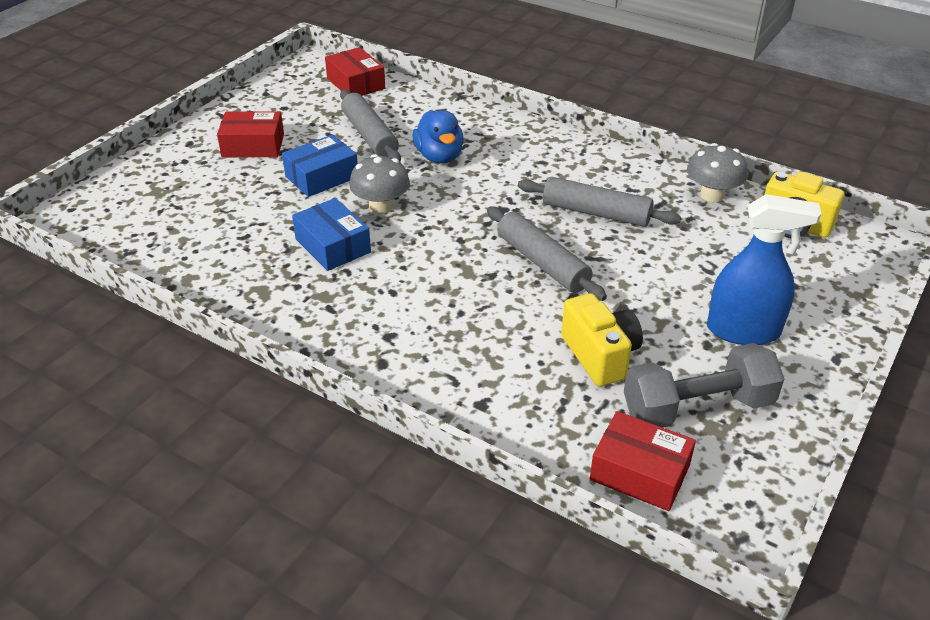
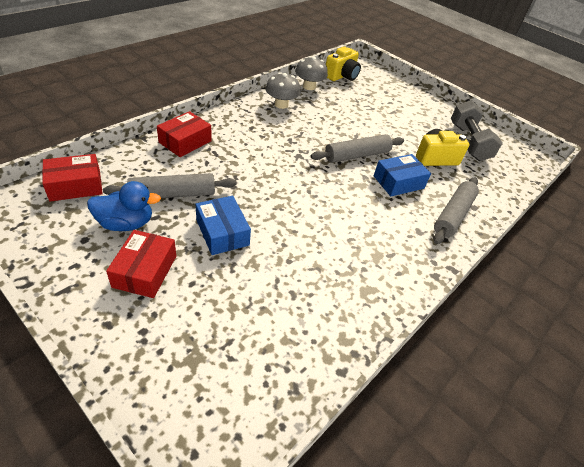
camera: 85 degrees left, 5 degrees up
(333, 245) = (319, 241): blue box -> blue box (398, 182)
(381, 206) = (277, 207): grey mushroom -> grey mushroom (281, 104)
(439, 156) = (223, 166): blue duck -> blue duck (126, 223)
(596, 213) = (314, 124): grey rolling pin -> grey rolling pin (453, 215)
(639, 472) = (511, 170): red box -> red box (185, 142)
(743, 331) = (417, 114): blue spray bottle -> none

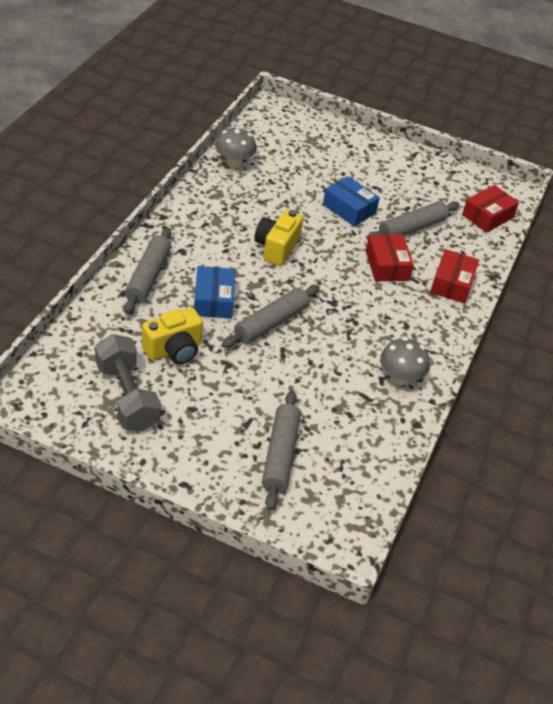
camera: 160 degrees right, 0 degrees up
(126, 223) = (421, 198): blue duck -> none
(145, 271) = (378, 173): red box -> red box (387, 265)
(309, 87) = (388, 432): grey mushroom -> grey mushroom (234, 162)
(341, 76) = (355, 484): yellow camera -> yellow camera (276, 247)
(378, 95) = (280, 455): none -> grey rolling pin
(398, 182) = (213, 300): blue box -> blue box turned 45 degrees counterclockwise

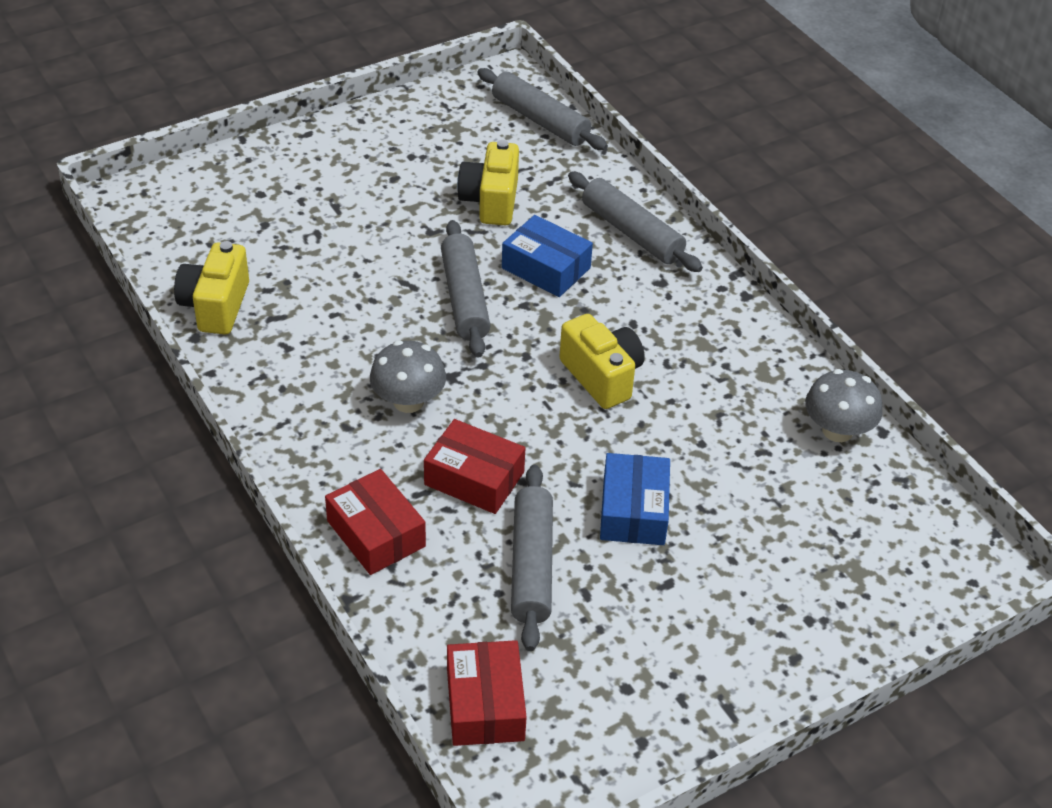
camera: 130 degrees right, 0 degrees up
(127, 396) = (454, 142): grey dumbbell -> none
(280, 455) = (272, 209): grey rolling pin -> grey rolling pin (540, 120)
(349, 209) = (633, 511): blue box -> blue box turned 75 degrees counterclockwise
(386, 430) = (216, 306): none -> yellow camera
(400, 377) = (272, 365): grey mushroom -> grey mushroom (408, 401)

